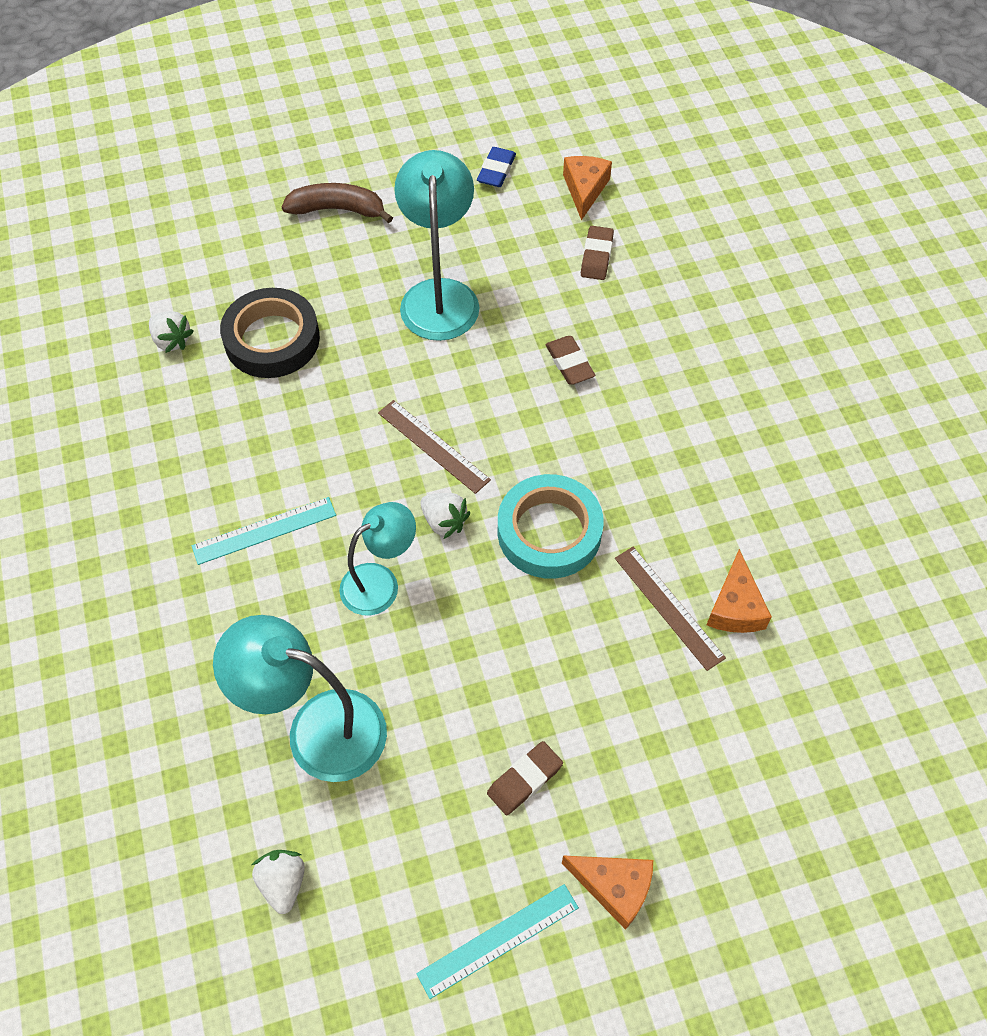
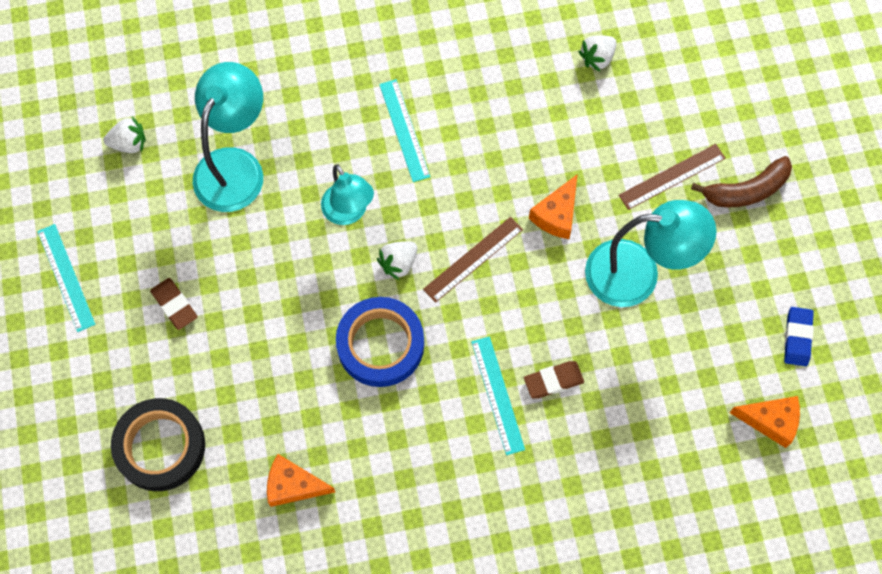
camera: 95 degrees right, 10 degrees up
(272, 339) = (594, 135): black tape -> black tape (160, 447)
(338, 209) = (746, 190): brown banana -> brown banana turned 60 degrees clockwise
(496, 170) = (797, 338): blue eraser -> blue eraser turned 75 degrees clockwise
(549, 532) = (380, 344): turquoise tape -> blue tape
(593, 412) = (498, 395): none -> turquoise ruler
(596, 256) = (681, 421): brown eraser -> none
(614, 887) = (87, 358): orange cheese -> orange cheese (556, 214)
(668, 607) = (300, 431): brown ruler -> brown ruler (672, 176)

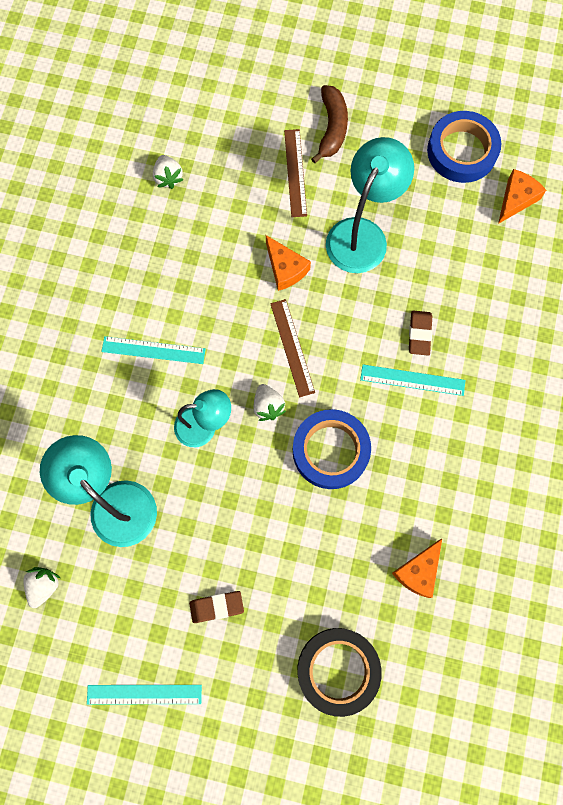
camera: 65 degrees left, 5 degrees up
(797, 338) = (462, 151): blue eraser -> blue tape

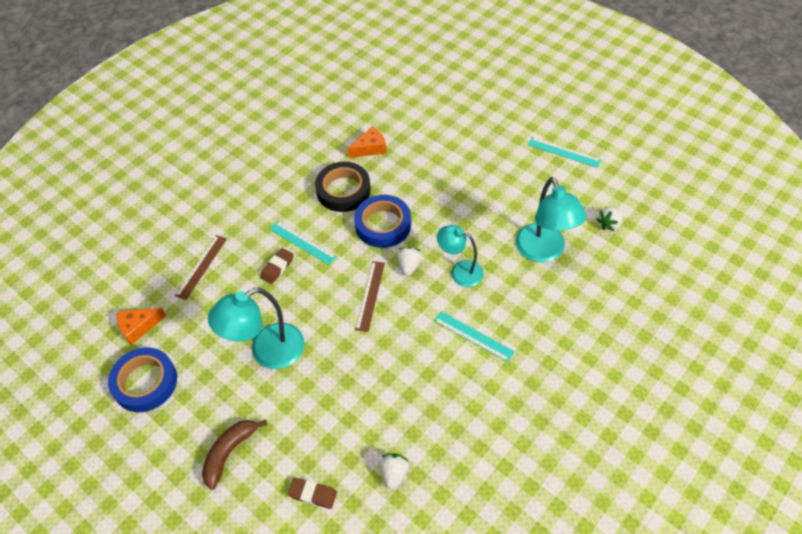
camera: 150 degrees left, 20 degrees down
(216, 607) = (501, 175): brown eraser -> brown eraser (313, 494)
(285, 268) = (341, 352): orange cheese -> none
(295, 173) = (285, 427): brown ruler -> brown ruler (201, 267)
(338, 670) = (445, 124): black tape -> black tape (343, 190)

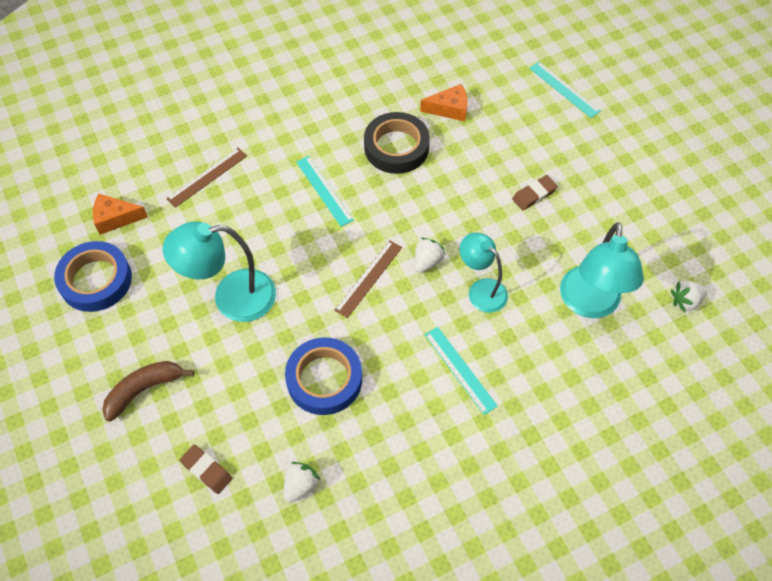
camera: 20 degrees right, 5 degrees up
(277, 267) = (284, 208): brown eraser -> brown eraser (534, 195)
(383, 225) = (421, 203): blue tape -> blue tape (324, 379)
(564, 152) = (674, 194): turquoise ruler -> turquoise ruler (564, 89)

